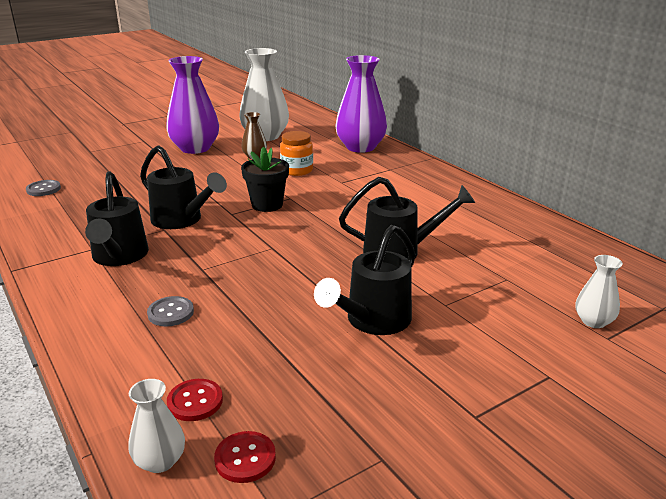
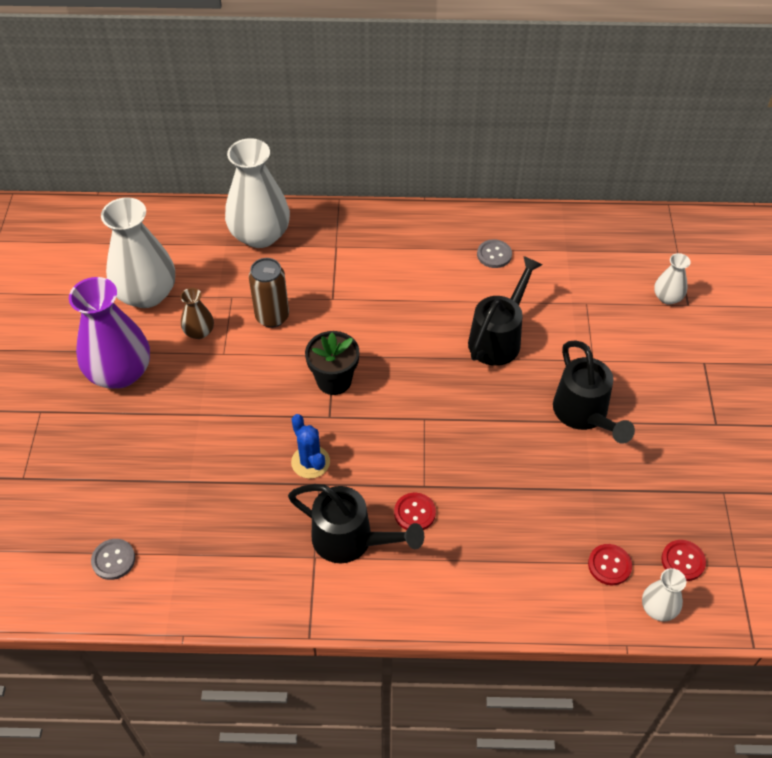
camera: 55 degrees left, 25 degrees up
(169, 274) = (414, 513): none -> red button
(170, 313) = (482, 536): grey button -> grey button (494, 255)
(181, 220) = (310, 462): black watering can -> blue cactus
(297, 170) = (272, 317): orange jar -> brown can
(360, 147) = (260, 235): purple vase -> white vase

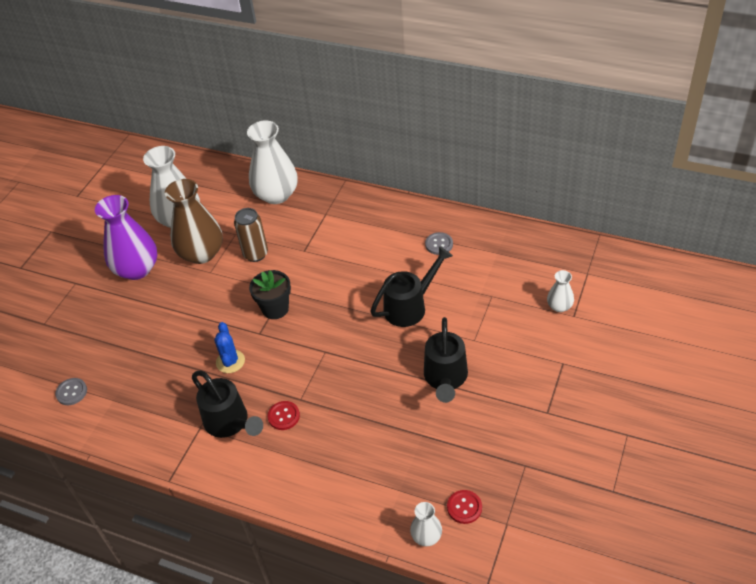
camera: 25 degrees right, 5 degrees down
(199, 332) = (201, 253): brown vase -> brown vase, size x2.09
(609, 565) = (406, 494): red button -> none

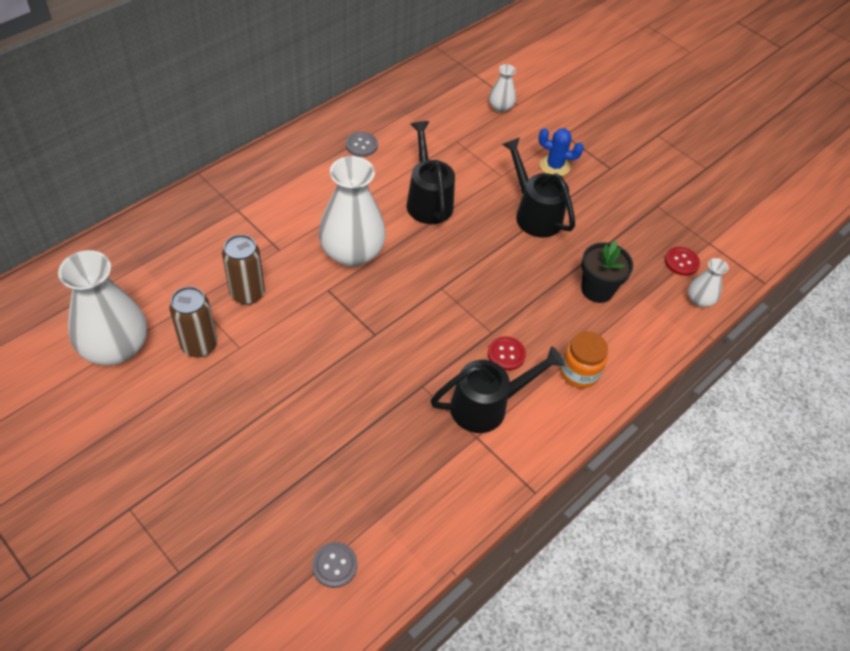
camera: 75 degrees left, 5 degrees up
(137, 269) = (167, 424): purple vase -> none
(201, 253) = (199, 345): brown vase -> brown can
(230, 361) = (398, 375): blue cactus -> blue cactus (554, 166)
(275, 309) = (349, 307): black flower pot -> black flower pot (597, 290)
(276, 195) = (163, 239): white vase -> white vase (352, 252)
(292, 470) = (579, 372): none -> orange jar
(445, 378) = (534, 214): black watering can -> black watering can turned 150 degrees counterclockwise

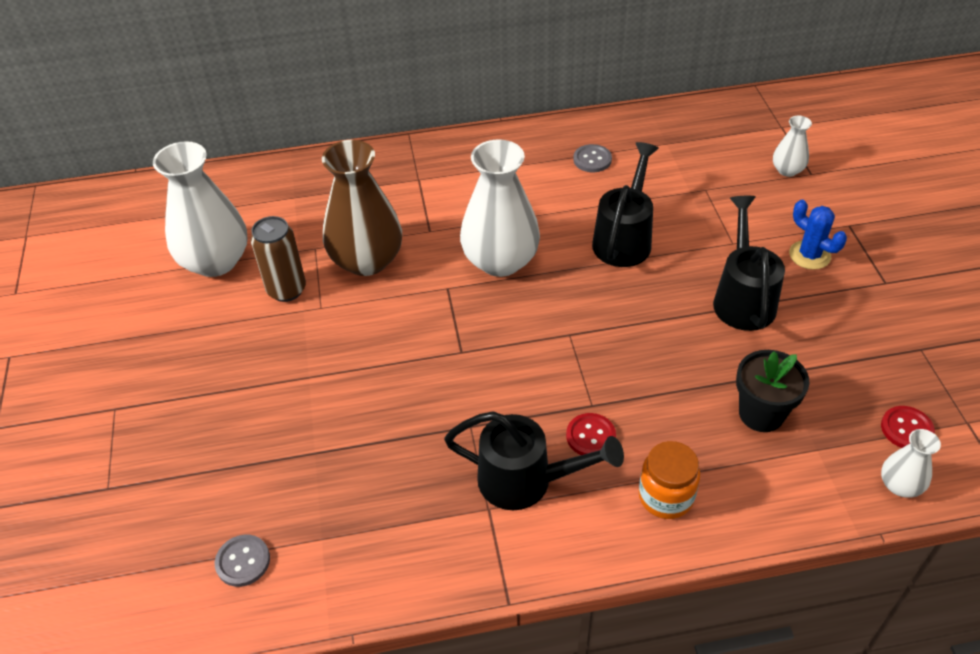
camera: 40 degrees right, 5 degrees down
(247, 293) = (367, 260): brown can -> brown vase

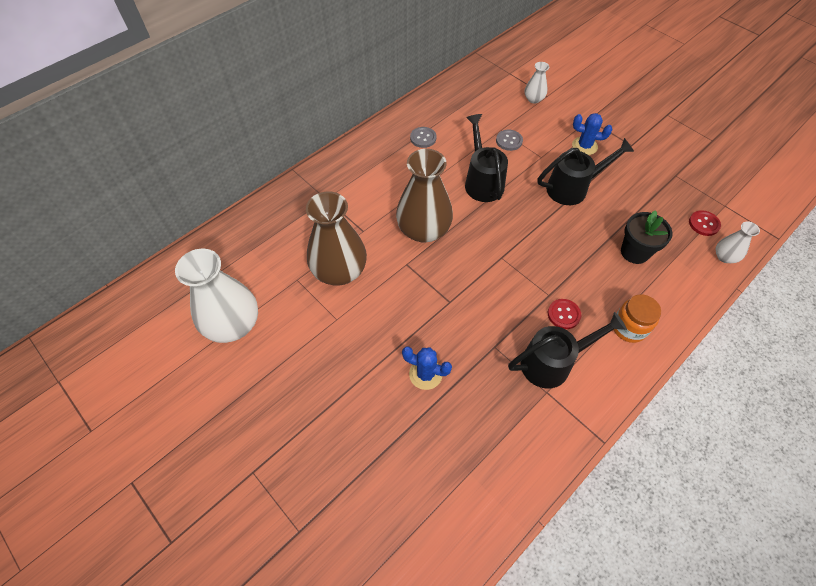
camera: 35 degrees left, 10 degrees up
(243, 561) = (435, 520): grey button -> grey button (509, 141)
(286, 290) = (302, 319): brown can -> none
(365, 412) = (425, 374): none -> blue cactus
(500, 261) = (423, 230): white vase -> brown vase
(743, 298) = (572, 188): black watering can -> black watering can turned 105 degrees clockwise

